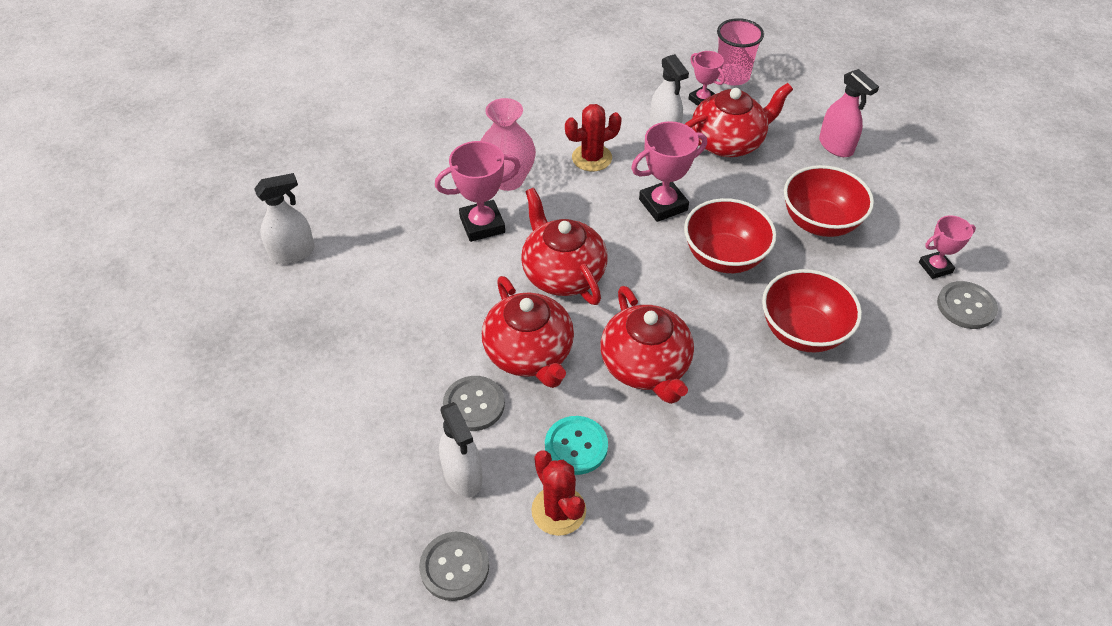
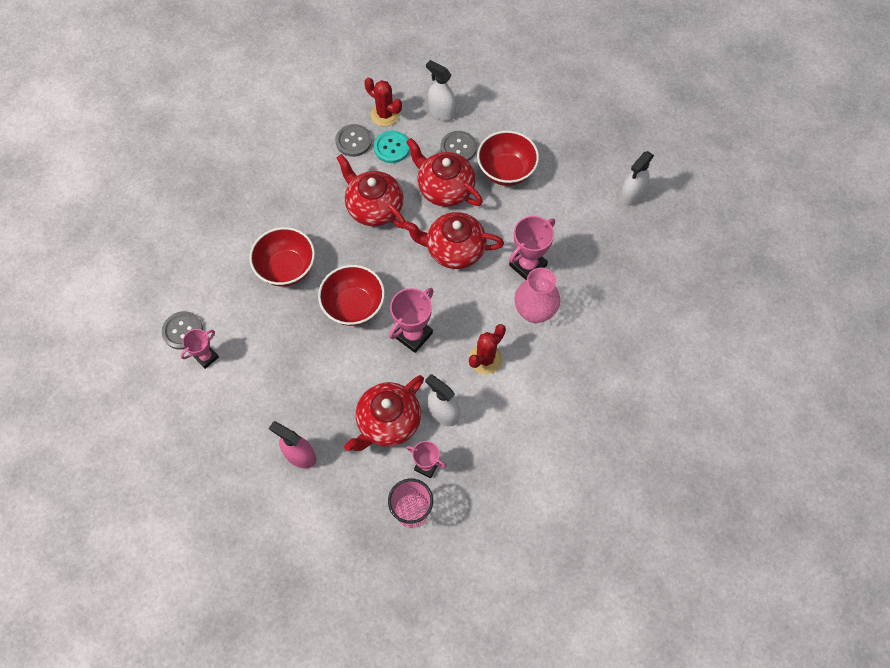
camera: 155 degrees right, 15 degrees up
(454, 567) = (421, 73): grey button -> grey button (353, 141)
(562, 273) = (454, 249): red teapot -> red teapot turned 150 degrees clockwise
(820, 222) = (295, 366): red bowl -> red bowl (506, 171)

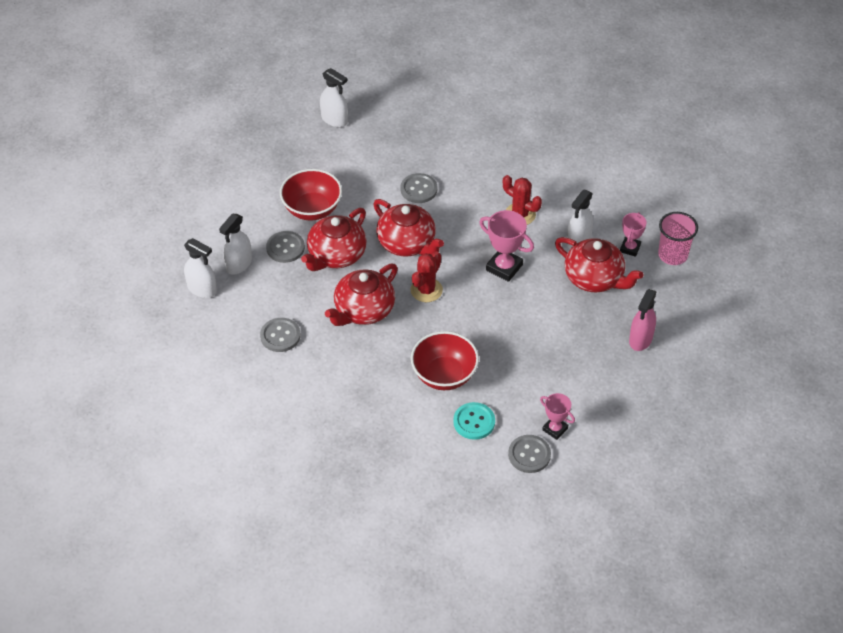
camera: 95 degrees left, 15 degrees down
(354, 306) = (480, 315): red bowl -> none
(385, 114) = (243, 312): red cactus -> red cactus (426, 290)
(392, 148) = (287, 302): turquoise button -> turquoise button (474, 422)
(415, 85) = (202, 289): none -> white spray bottle
(454, 249) = (407, 243): red teapot -> red teapot turned 45 degrees counterclockwise
(527, 265) = (418, 189): pink trophy -> grey button
(534, 311) = (467, 183): pink vase -> none

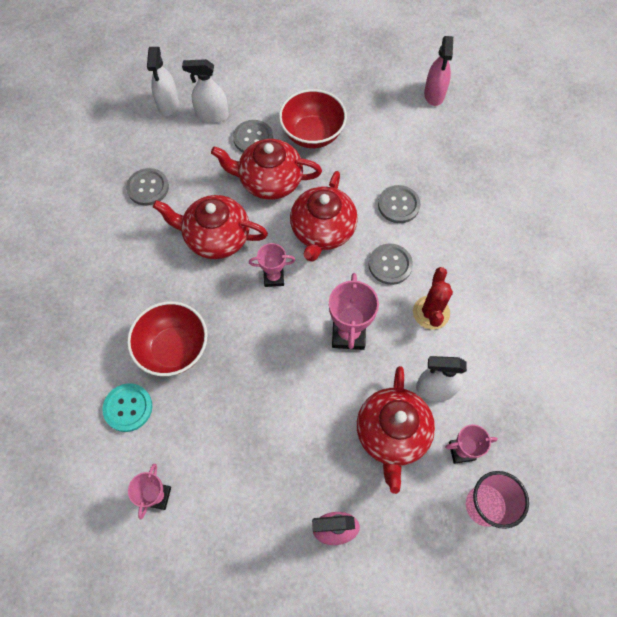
camera: 60 degrees right, 15 degrees up
(334, 120) = (434, 94): white spray bottle -> pink spray bottle
(426, 290) = (274, 277): red cactus -> pink trophy
(529, 455) = (110, 486): grey button -> grey button (390, 265)

